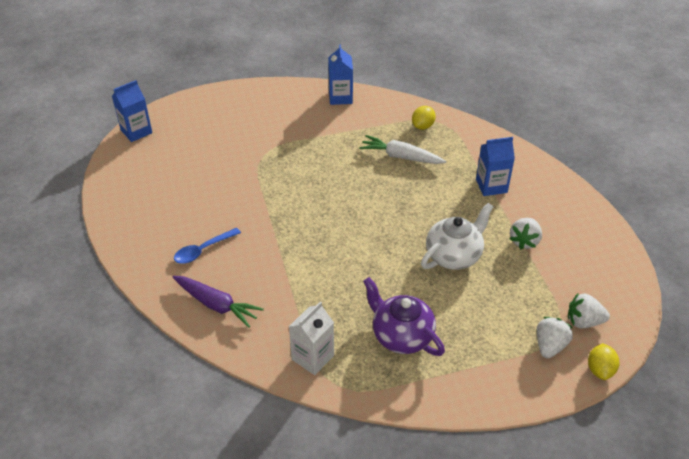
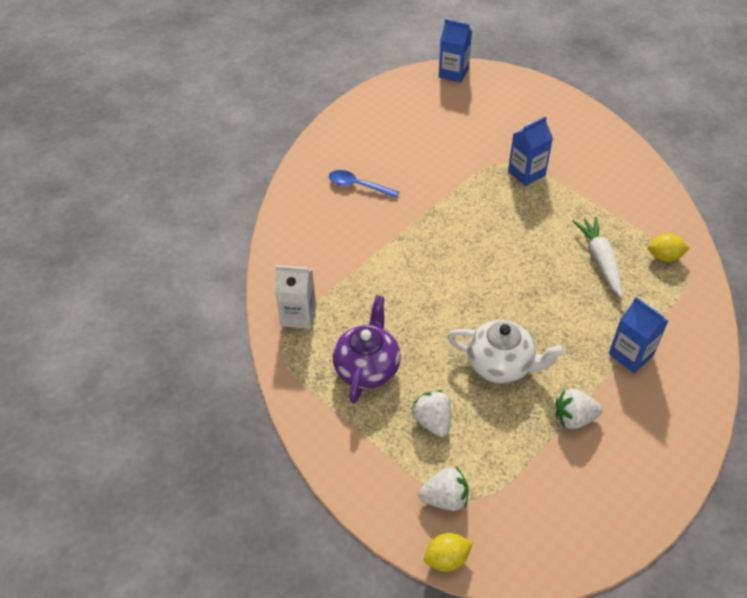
camera: 60 degrees right, 5 degrees up
(216, 305) = (307, 225): purple carrot -> none
(340, 97) = (638, 174): blue carton -> blue carton (526, 173)
(583, 321) = (502, 519): white strawberry -> white strawberry (432, 421)

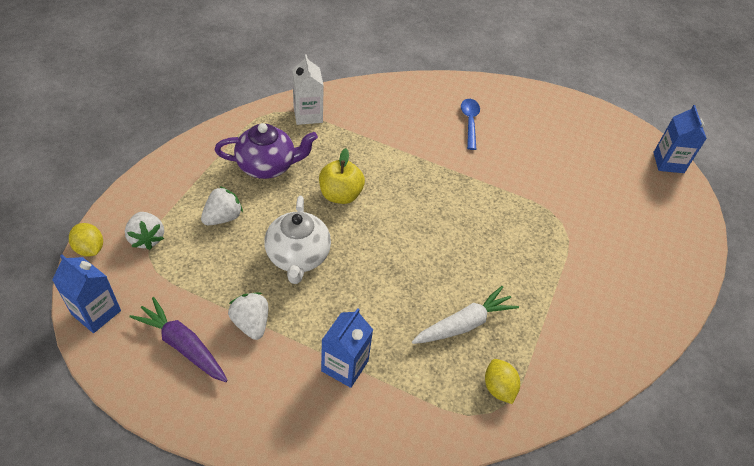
camera: 65 degrees right, 0 degrees up
(428, 313) = (340, 195): none -> yellow apple
(526, 173) = (558, 243): blue carton -> blue carton (96, 312)
(591, 480) = (183, 345): none -> purple carrot

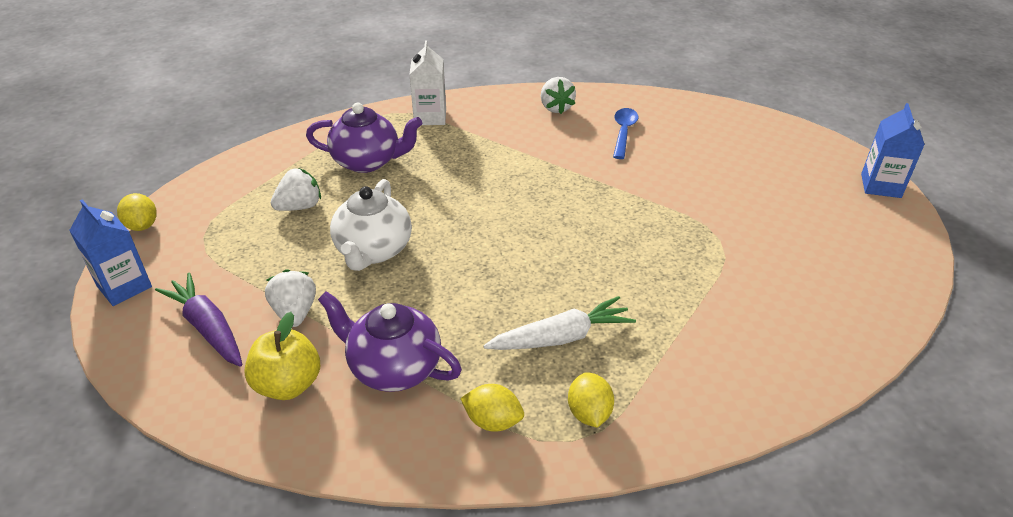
camera: 15 degrees right, 10 degrees down
(147, 238) = (208, 220): white strawberry -> white strawberry (556, 108)
(340, 195) = (444, 194): yellow apple -> yellow apple (288, 384)
(345, 366) = (394, 368): blue carton -> purple teapot
(431, 403) = (493, 421): none -> yellow lemon

